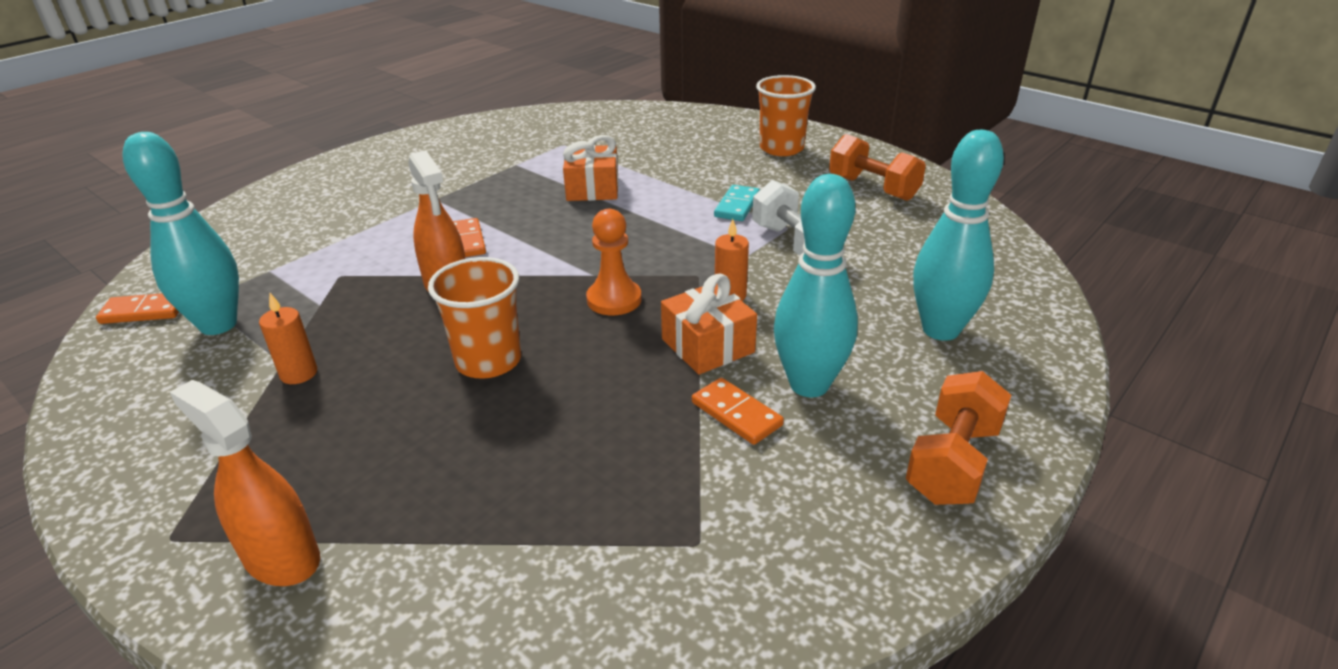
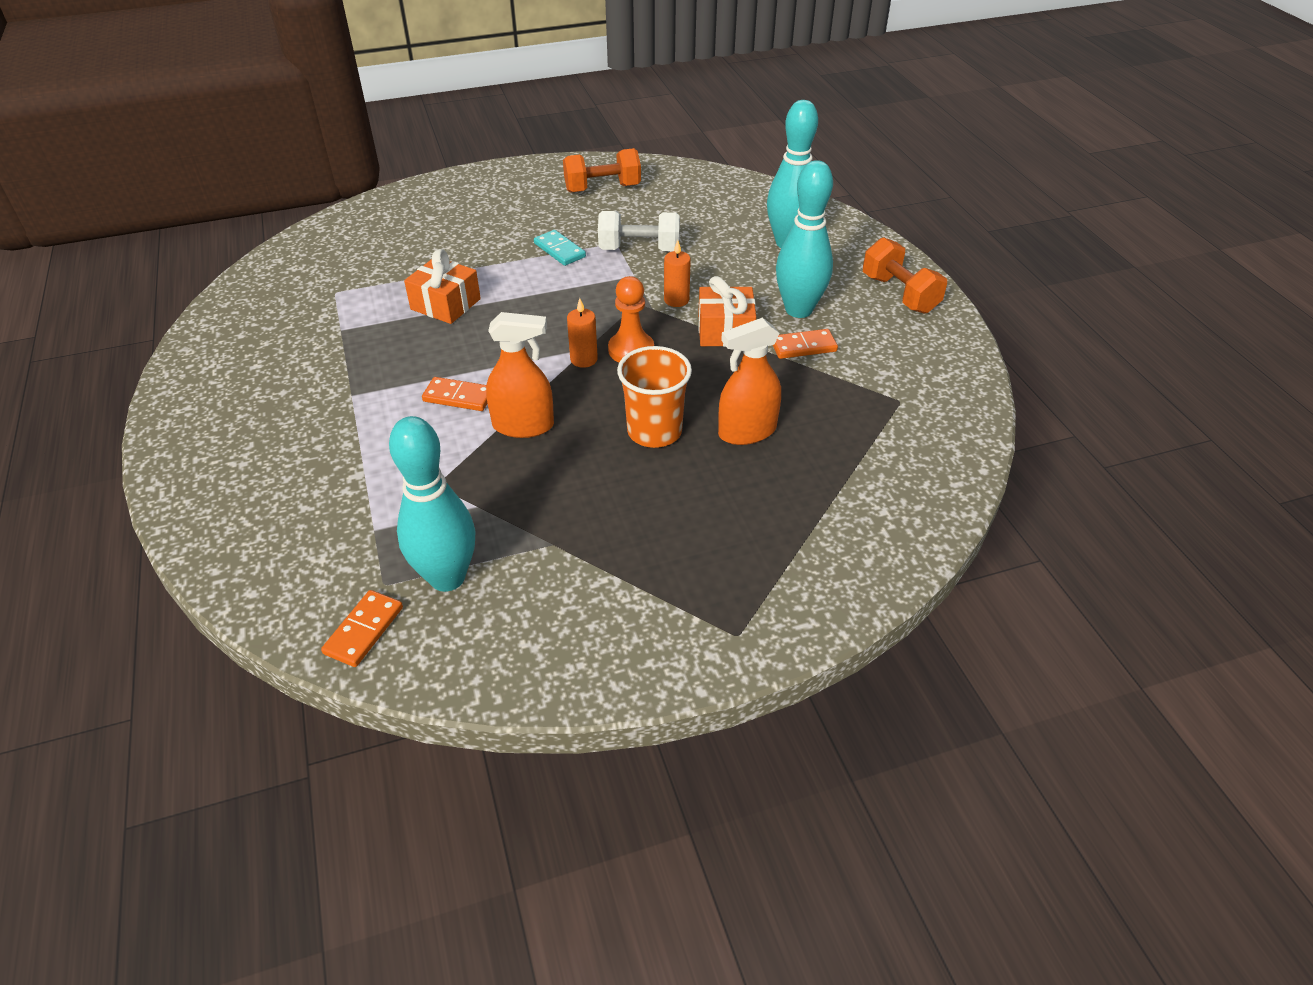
camera: 60 degrees left, 10 degrees up
(281, 558) = (798, 577): orange spray bottle -> orange spray bottle (747, 431)
(299, 373) = (579, 536): orange candle -> orange candle (584, 359)
(781, 148) = (494, 196): orange cup -> none

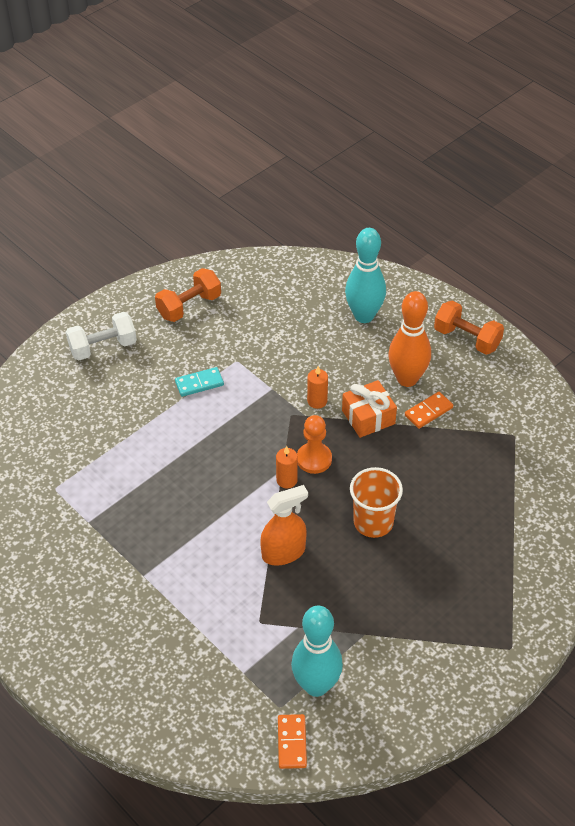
camera: 25 degrees left, 5 degrees up
(445, 304) = (150, 468): orange gift -> none
(458, 397) = (221, 547): orange domino -> none
(559, 250) = (199, 383): turquoise domino -> turquoise domino turned 45 degrees counterclockwise
(639, 249) = (259, 361): white dumbbell -> white dumbbell (103, 347)
(747, 431) = (432, 498): orange spray bottle -> none
(798, 310) = (407, 379): turquoise bowling pin -> orange bowling pin

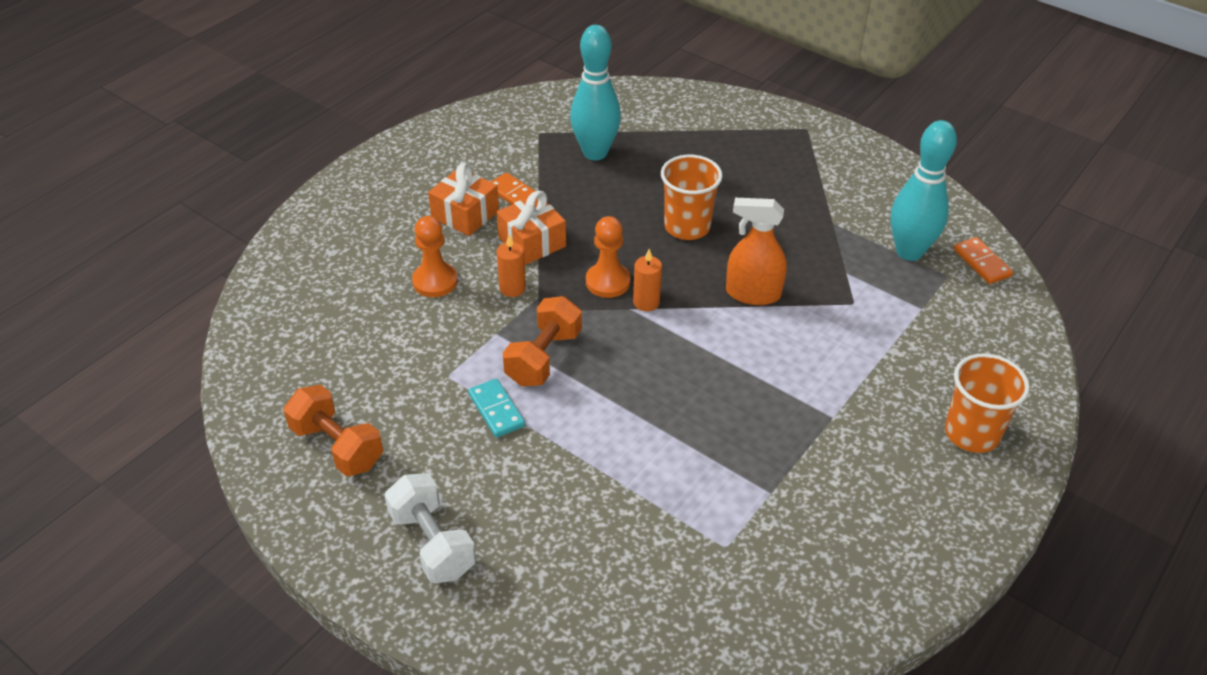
camera: 100 degrees left, 5 degrees down
(103, 664) = (972, 433): none -> orange cup
(283, 552) = (753, 293): orange spray bottle -> orange spray bottle turned 45 degrees counterclockwise
(291, 742) = (981, 263): orange domino -> orange domino turned 75 degrees clockwise
(332, 358) = (435, 281): none -> orange pawn
(364, 316) = (356, 258): turquoise bowling pin -> turquoise bowling pin (595, 153)
(407, 379) = (465, 214): orange bowling pin -> orange gift
(467, 338) = (394, 171): orange dumbbell -> orange dumbbell (543, 357)

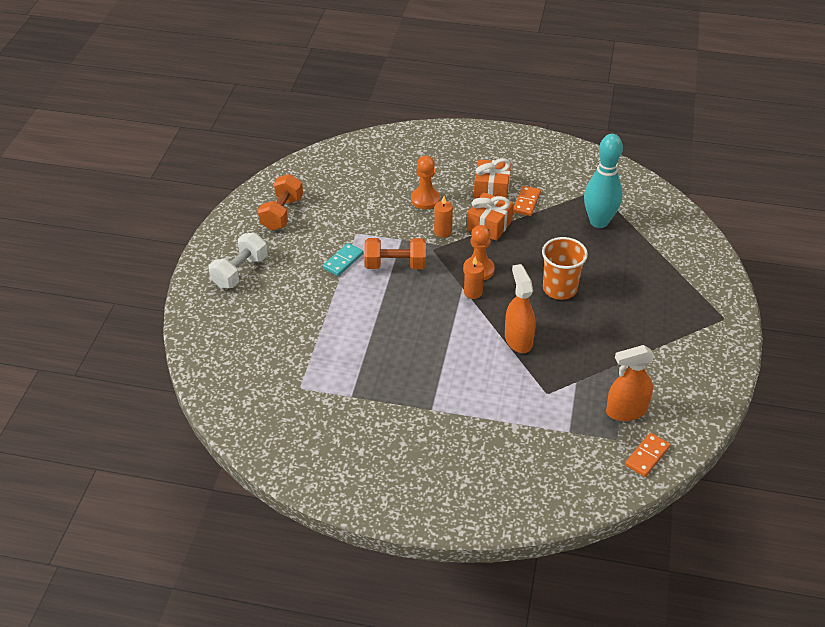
camera: 65 degrees right, 0 degrees up
(909, 252) = (626, 411): turquoise bowling pin -> orange spray bottle
(972, 433) = (463, 485): orange cup -> none

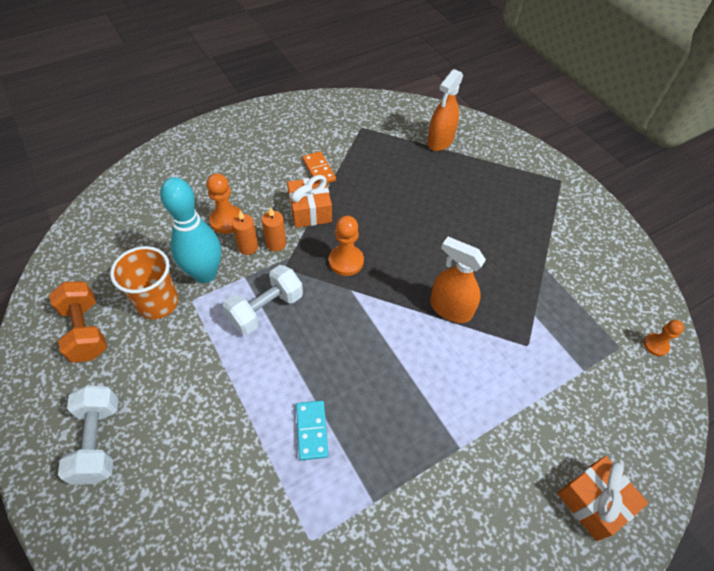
camera: 45 degrees left, 10 degrees up
(343, 261) = (208, 342): turquoise domino -> turquoise domino (312, 430)
(395, 265) = (266, 309): orange dumbbell -> white dumbbell
(473, 292) = (365, 288): orange candle -> orange candle (248, 247)
(491, 189) = (276, 175): orange gift -> orange gift (593, 502)
(559, 289) = (428, 234): orange cup -> orange cup (158, 303)
(599, 222) = (392, 154): turquoise bowling pin -> turquoise bowling pin (205, 274)
(626, 411) = (596, 314): orange spray bottle -> orange spray bottle (440, 141)
(647, 456) = (655, 345): orange domino -> orange pawn

